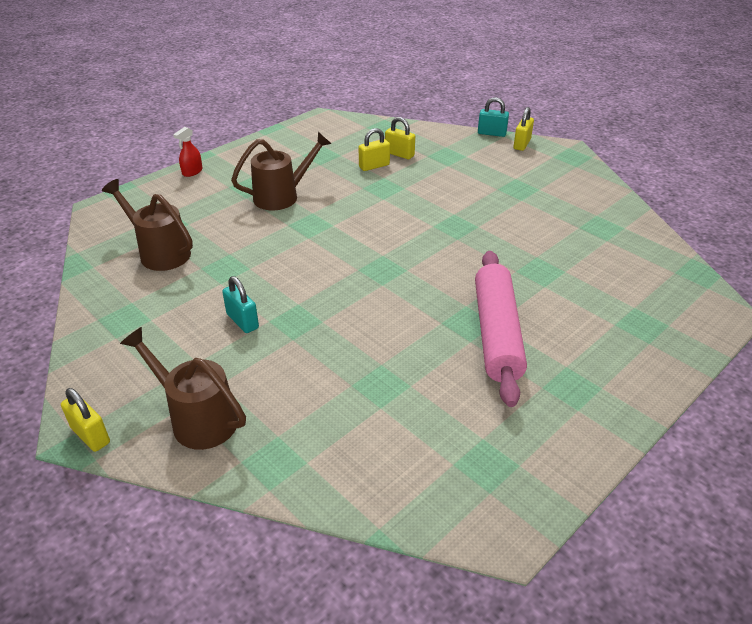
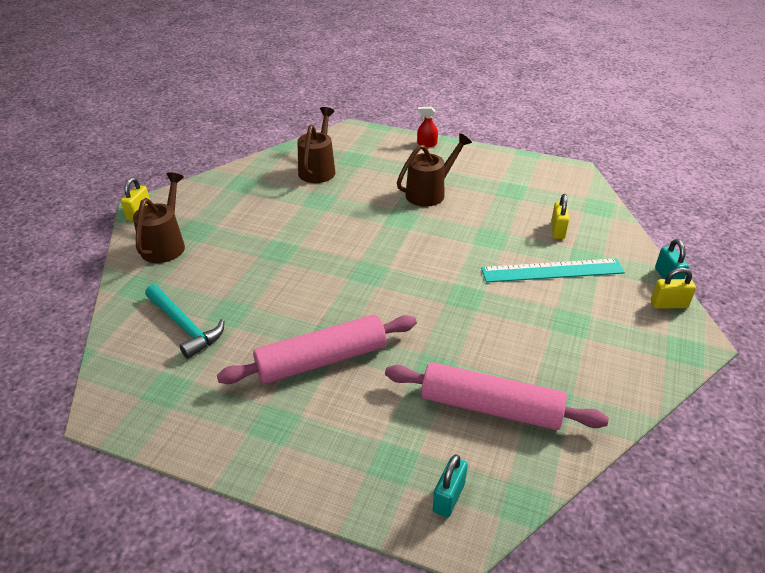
camera: 65 degrees right, 0 degrees up
(242, 321) = (265, 228): turquoise padlock -> turquoise padlock (448, 497)
(282, 196) = (430, 193): brown watering can -> brown watering can turned 75 degrees counterclockwise
(374, 166) = (521, 222): yellow padlock -> none
(382, 428) = (185, 326): none -> turquoise hammer
(451, 175) = (552, 271): none -> turquoise ruler
(597, 256) = (490, 407): none -> pink rolling pin

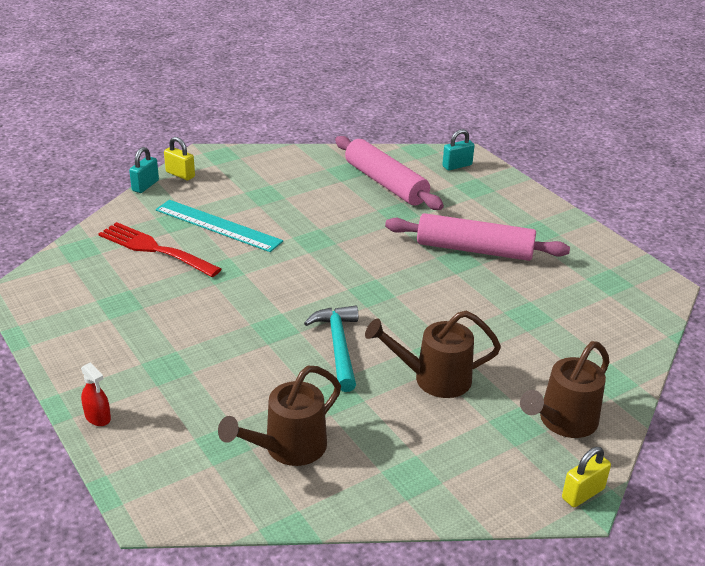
camera: 145 degrees left, 5 degrees down
(185, 326) = (576, 321): turquoise hammer -> turquoise hammer (338, 346)
(430, 193) = (204, 342): brown watering can -> brown watering can (433, 379)
(557, 230) = (154, 249): yellow padlock -> red fork

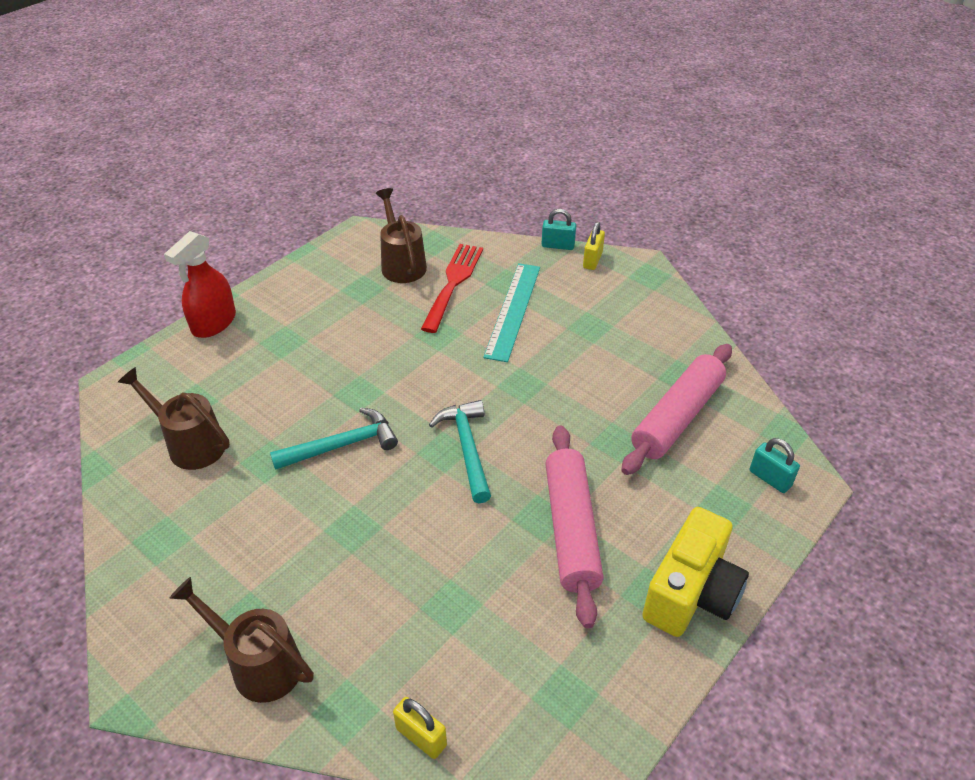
camera: 75 degrees right, 10 degrees up
(98, 417) = (214, 323): red spray bottle -> red spray bottle, size x1.93
(373, 280) = (467, 448): none -> turquoise hammer
(433, 379) = (308, 531): brown watering can -> brown watering can (402, 264)
(541, 217) = (691, 593): none -> yellow camera
(583, 493) = (146, 694): yellow padlock -> yellow padlock (421, 737)

